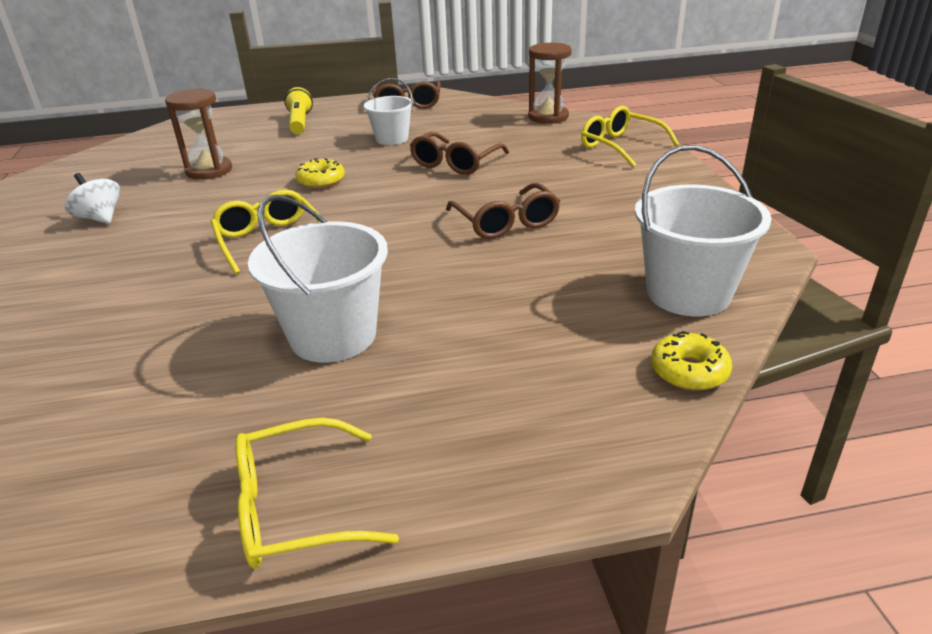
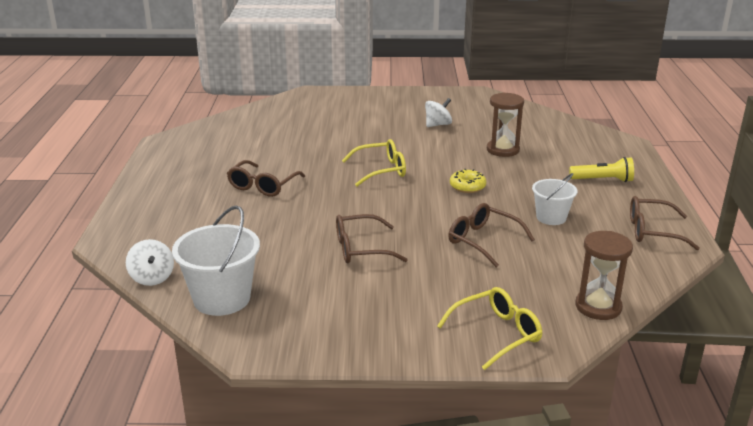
camera: 100 degrees right, 5 degrees down
(295, 508) = (154, 177): yellow glasses -> none
(333, 336) = (262, 186): white bucket -> brown glasses
(689, 371) = (152, 277): yellow donut -> white spinning top

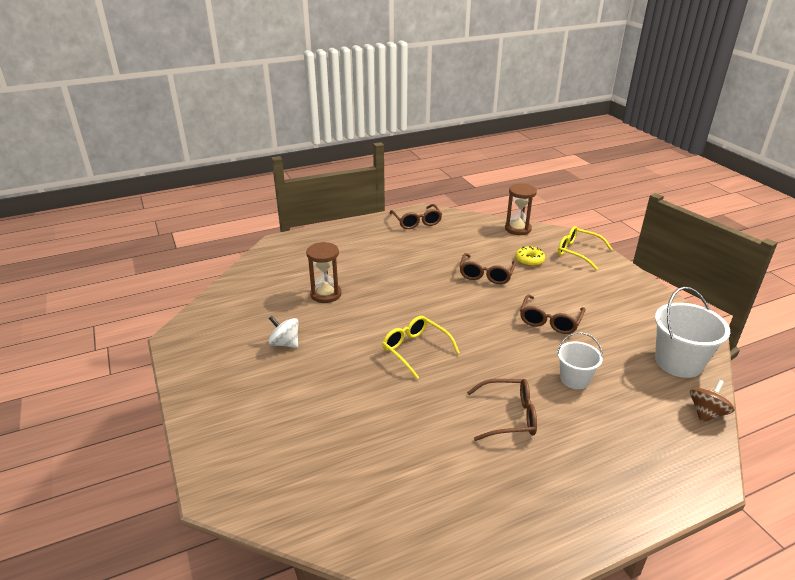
camera: 115 degrees left, 5 degrees up
(152, 277) = (706, 413): white spinning top -> brown spinning top
(360, 249) = (550, 321): brown glasses -> brown glasses turned 60 degrees clockwise
(467, 186) = (410, 297): yellow donut -> yellow donut (529, 260)
(551, 217) = (429, 255): white bucket -> white bucket (574, 379)
(602, 180) = (354, 244): yellow flashlight -> none

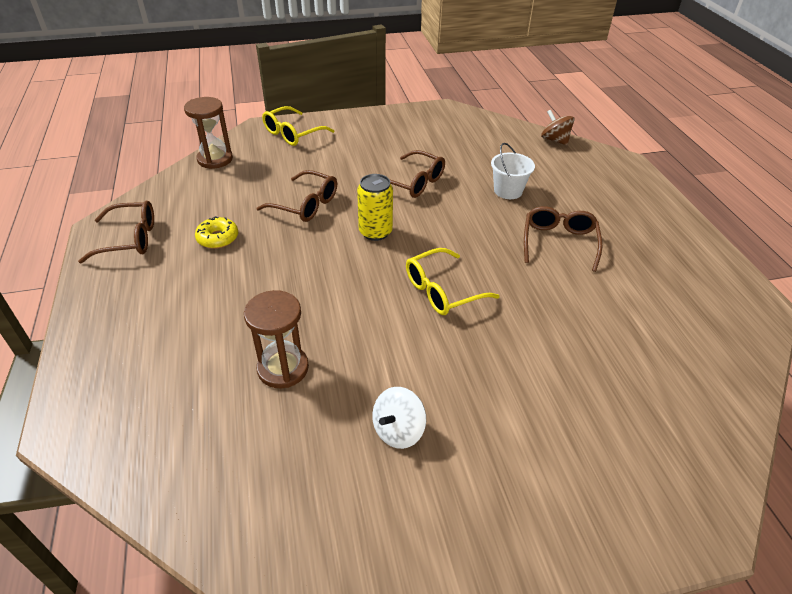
camera: 80 degrees left, 10 degrees up
(470, 310) = (375, 232): none -> yellow can
(529, 260) = (291, 168): yellow donut -> yellow donut (218, 238)
(678, 362) = (491, 133): white bucket -> none

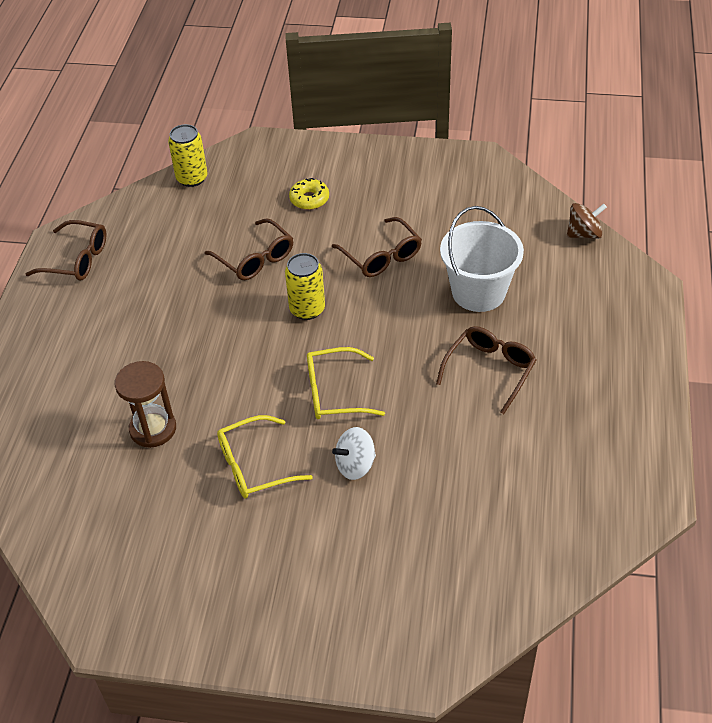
camera: 25 degrees right, 5 degrees up
(215, 159) = (192, 178): brown hourglass -> yellow can
(218, 238) = (155, 278): yellow donut -> yellow donut (309, 199)
(292, 134) = (287, 160): yellow glasses -> yellow glasses (254, 466)
(398, 430) = (219, 512): white spinning top -> white spinning top (355, 465)
(508, 191) = (478, 292): white bucket -> white bucket, size x1.63
(555, 140) = (584, 234): brown spinning top -> brown spinning top turned 90 degrees clockwise

